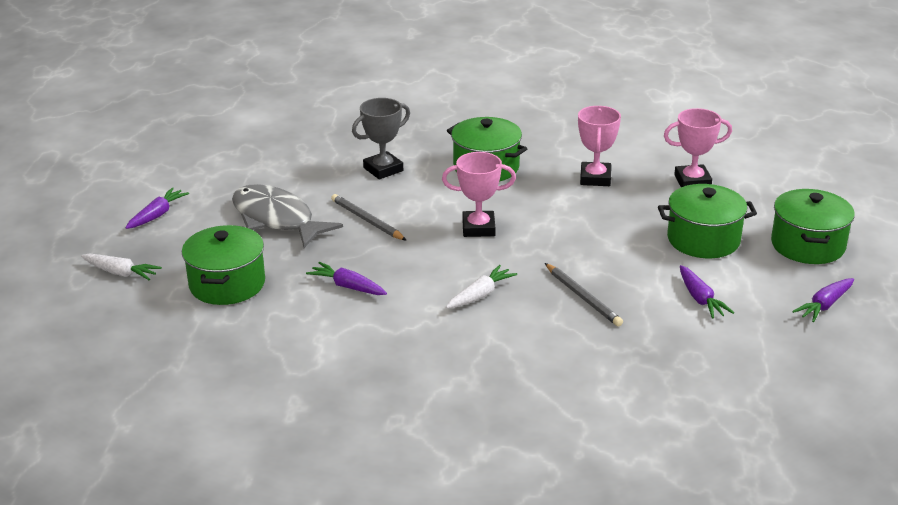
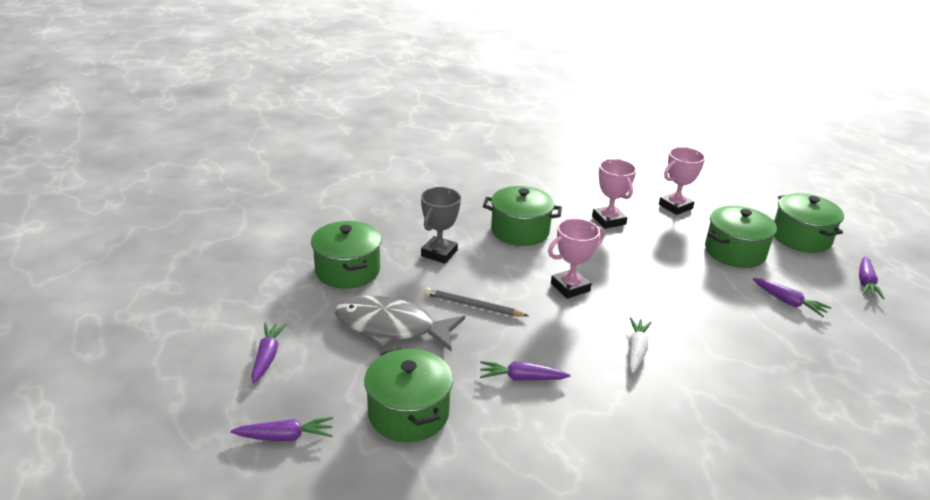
camera: 30 degrees left, 0 degrees up
(120, 273) = (285, 437): white carrot -> purple carrot
(284, 165) = (347, 270): none -> green pot
(582, 297) = (711, 327): grey pencil -> none

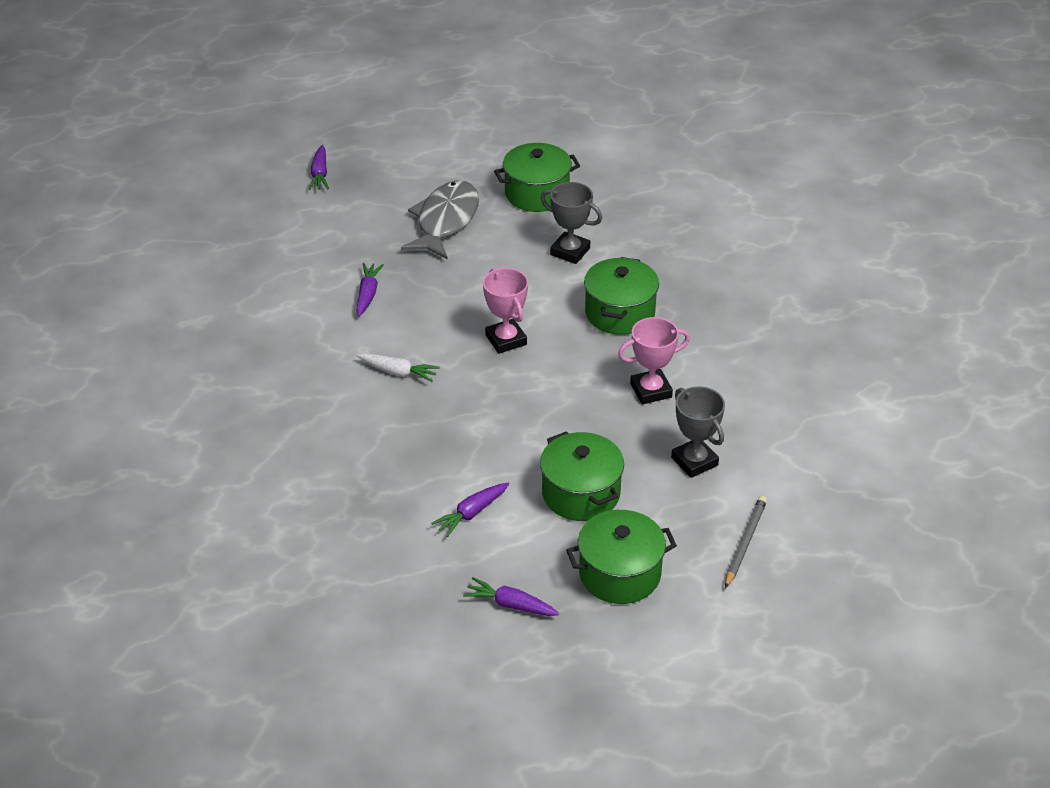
camera: 95 degrees right, 10 degrees up
(267, 357) = (411, 158): purple carrot -> none
(408, 413) = (335, 231): green pot -> none
(473, 305) = (476, 271): grey pencil -> grey pencil (745, 543)
(675, 206) = (694, 461): pink trophy -> grey trophy

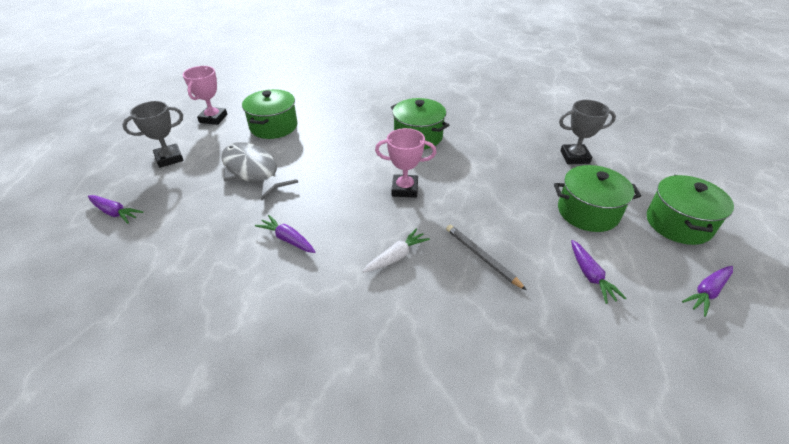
camera: 60 degrees left, 0 degrees up
(570, 251) = (343, 134): grey trophy -> grey trophy (169, 158)
(651, 390) = (499, 150): pink trophy -> pink trophy (213, 118)
(745, 543) = (657, 164): grey pencil -> grey pencil (482, 257)

